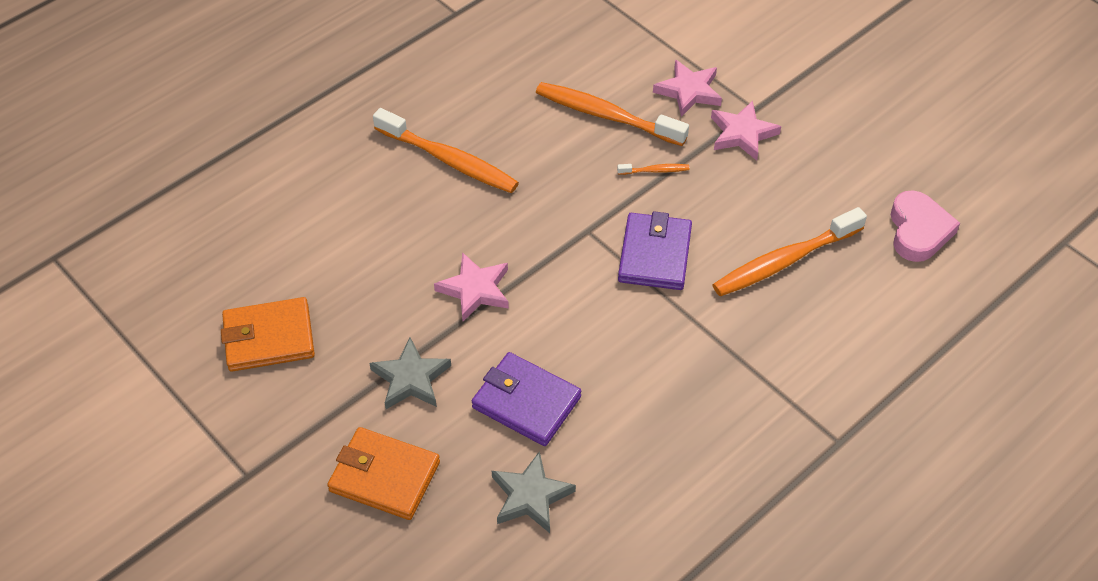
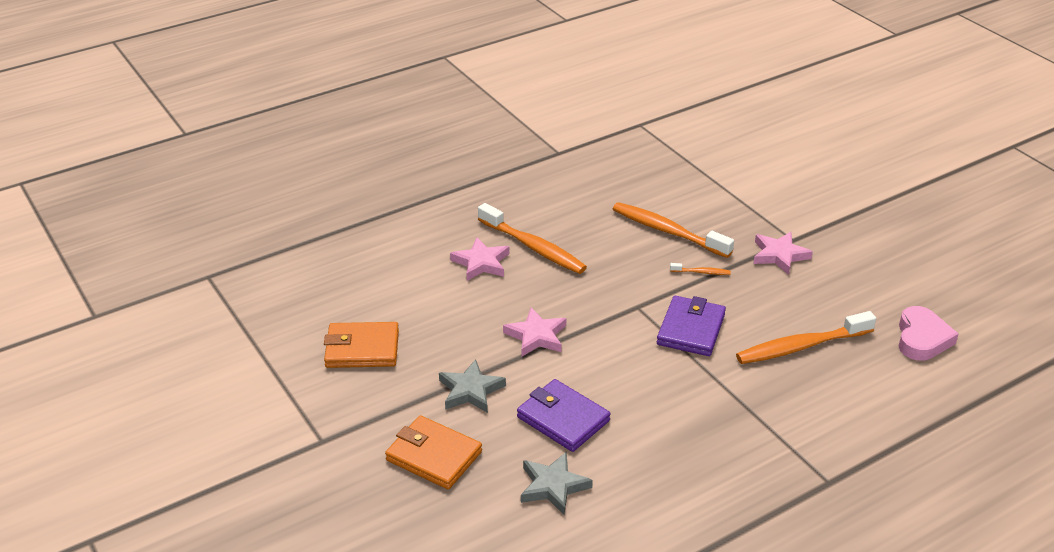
camera: 10 degrees right, 15 degrees down
(689, 91) = (739, 222): pink star -> pink star (481, 263)

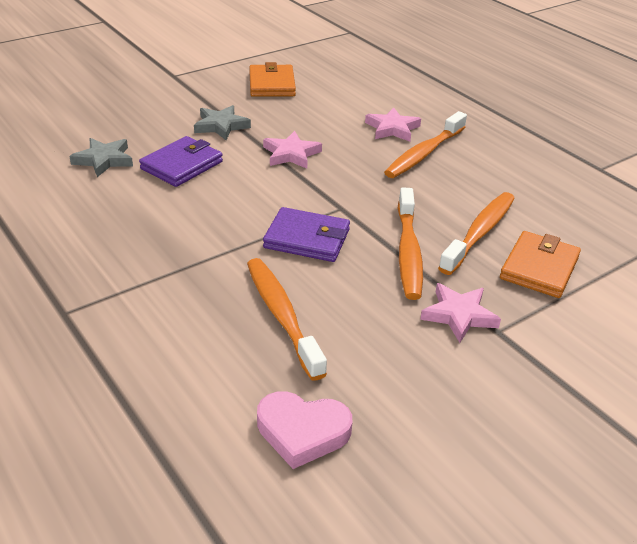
camera: 85 degrees right, 0 degrees up
(434, 456) = (149, 113): orange wallet -> orange wallet (539, 268)
(701, 272) = (408, 252): orange toothbrush -> orange toothbrush, size x2.31

